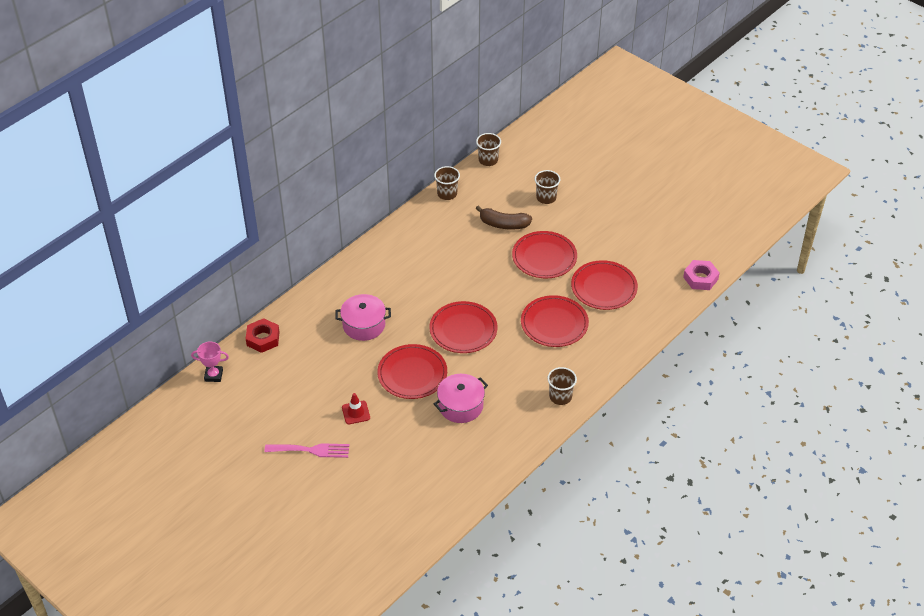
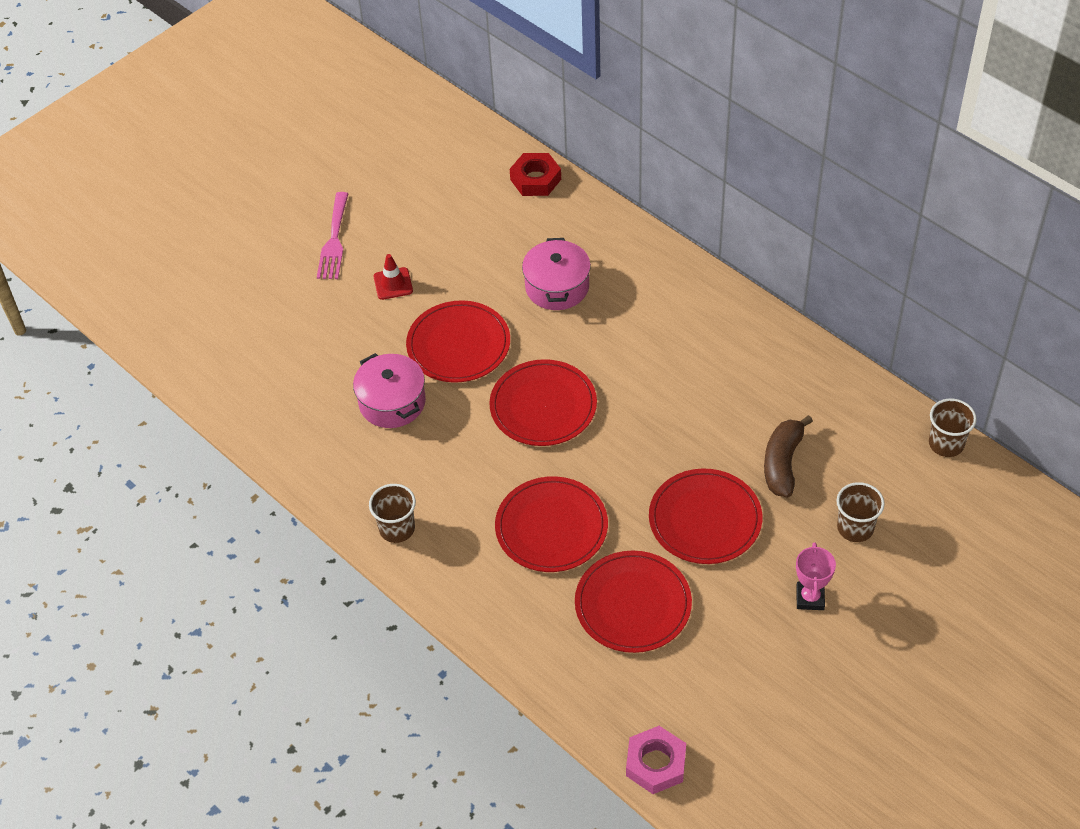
camera: 95 degrees right, 5 degrees up
(213, 375) = (472, 136): pink trophy -> pink trophy (810, 598)
(447, 194) = (852, 385): brown cup -> none

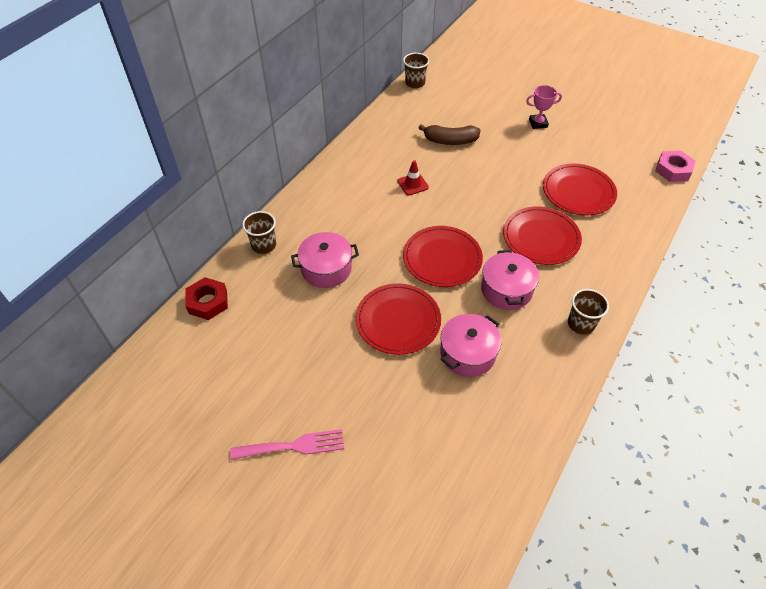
camera: 105 degrees left, 0 degrees up
(393, 284) = (340, 382): red traffic cone -> red traffic cone (413, 184)
(473, 463) = (506, 290): none -> pink pot
(705, 519) = (504, 168): red plate -> none
(855, 528) = (484, 111): brown cup -> brown cup (264, 245)

